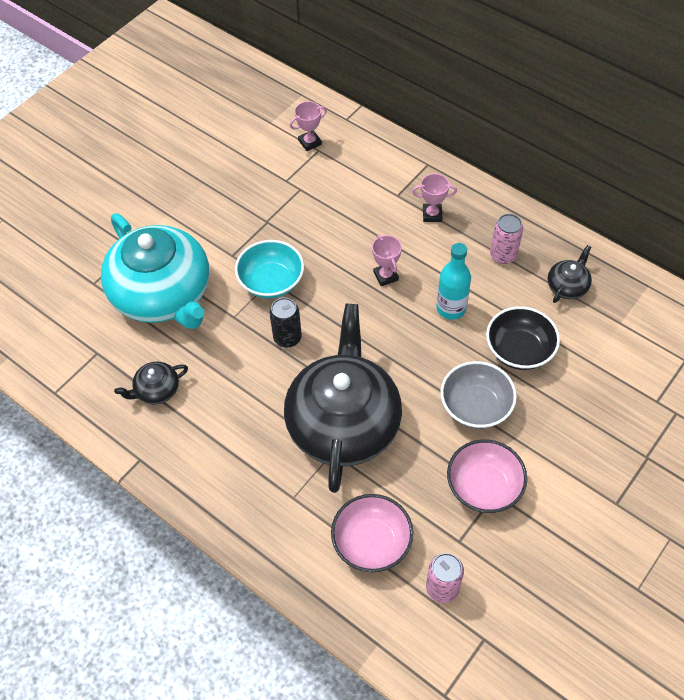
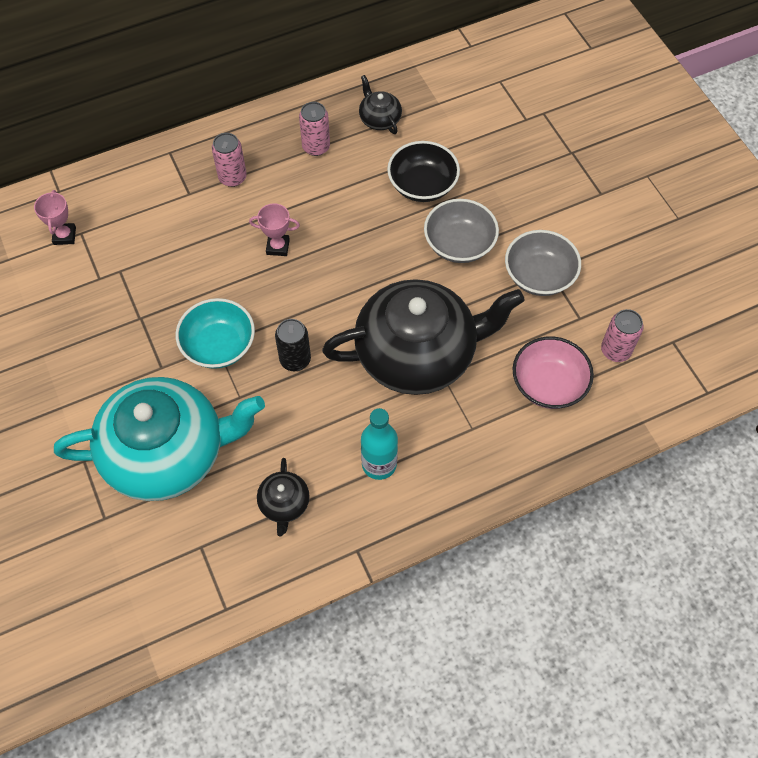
camera: 65 degrees left, 5 degrees up
(343, 423) = (417, 353): black teapot -> black teapot turned 135 degrees clockwise
(432, 215) = (232, 177): pink trophy -> pink can
(451, 308) = (347, 213): turquoise bottle -> turquoise bottle (379, 464)
(484, 486) = (539, 276): pink bowl -> grey bowl

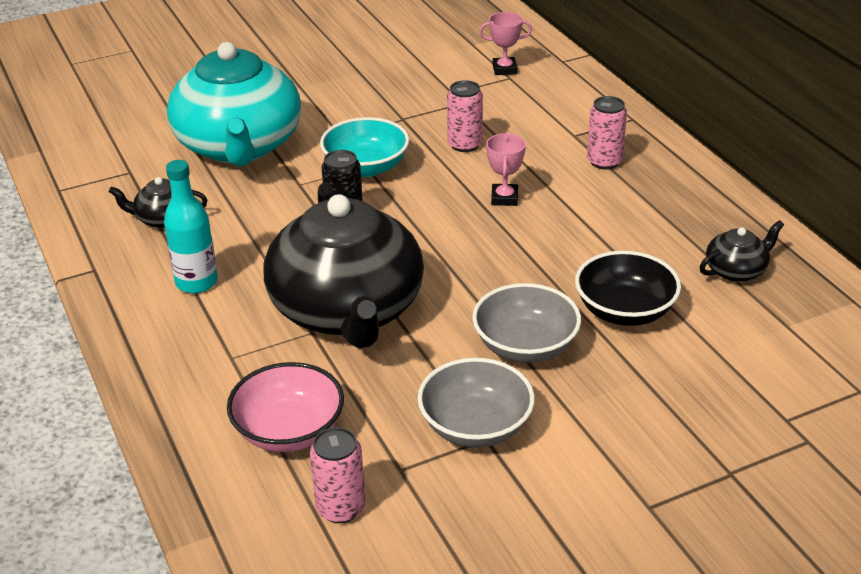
camera: 90 degrees right, 25 degrees down
(316, 147) = (669, 219): pink can -> pink can (465, 145)

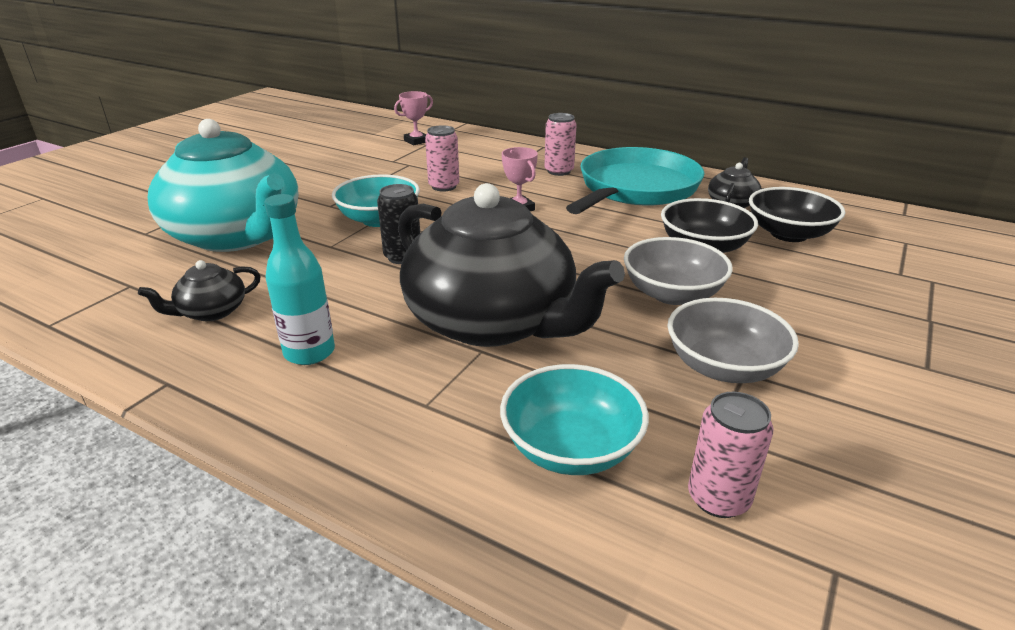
camera: 35 degrees left, 5 degrees down
(289, 431) = (571, 448): pink bowl -> turquoise bowl
(657, 213) = (635, 188): none -> turquoise pan
(740, 330) = (788, 234): none -> black bowl

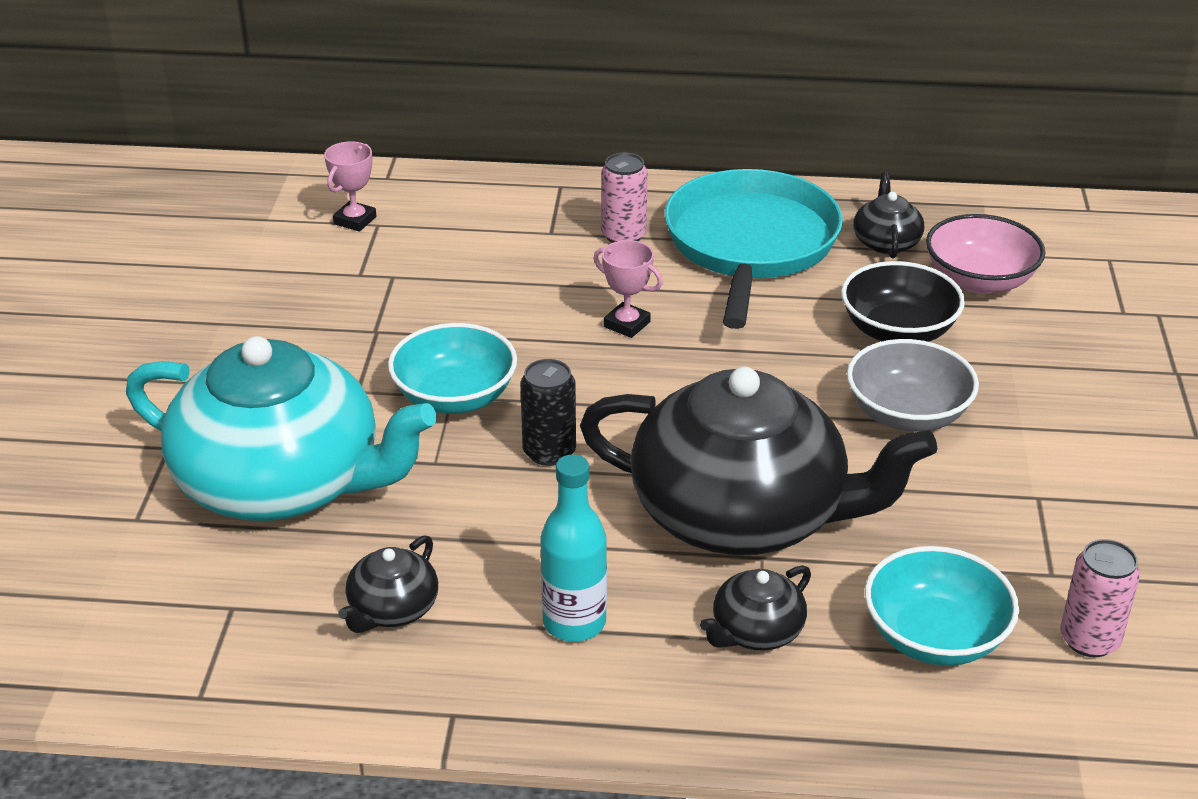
camera: 25 degrees left, 5 degrees up
(429, 397) = (756, 631): none -> black teapot
(444, 186) = (487, 309): pink can -> none
(723, 367) = (1015, 496): grey bowl -> none
(788, 234) = (979, 280): black bowl -> pink bowl

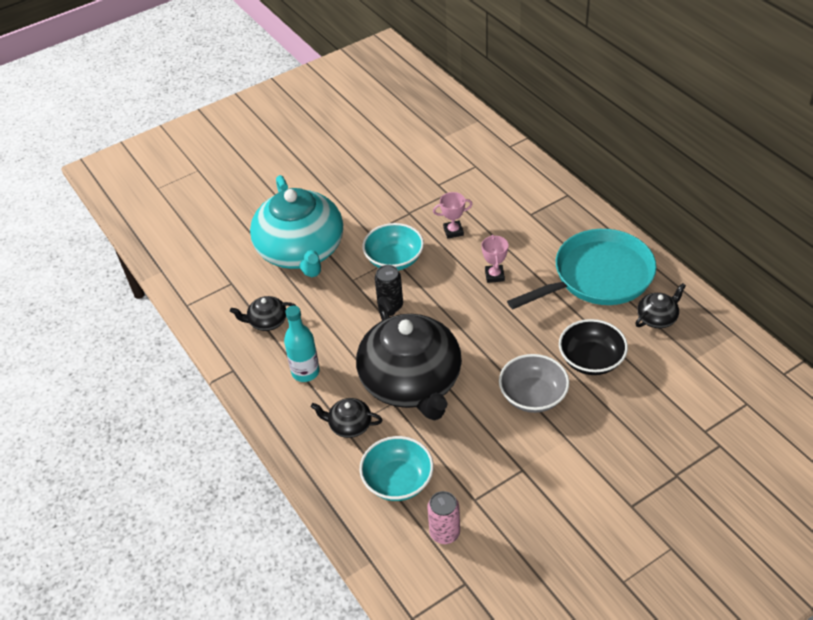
camera: 55 degrees right, 10 degrees up
(355, 220) = (470, 159): pink trophy -> pink trophy (453, 231)
(623, 235) = (555, 235): pink can -> none
(979, 280) = (666, 366): pink bowl -> none

